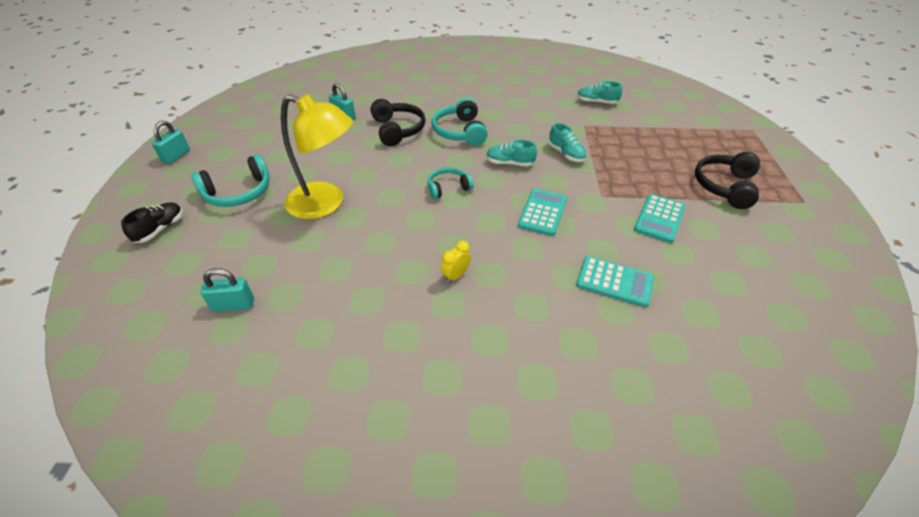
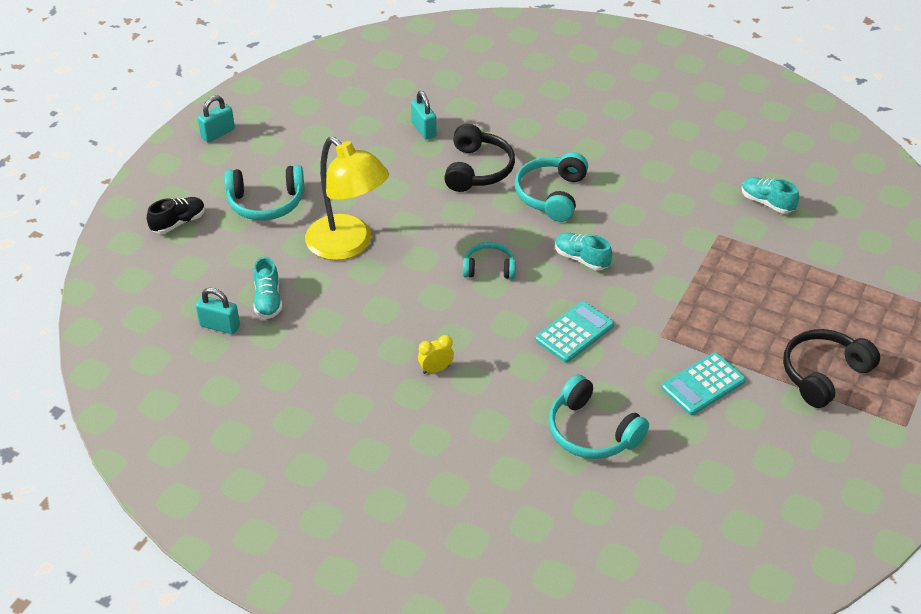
camera: 25 degrees right, 0 degrees up
(566, 154) = (660, 268): turquoise shoe -> turquoise shoe (268, 300)
(614, 282) = (592, 432): turquoise calculator -> turquoise headphones

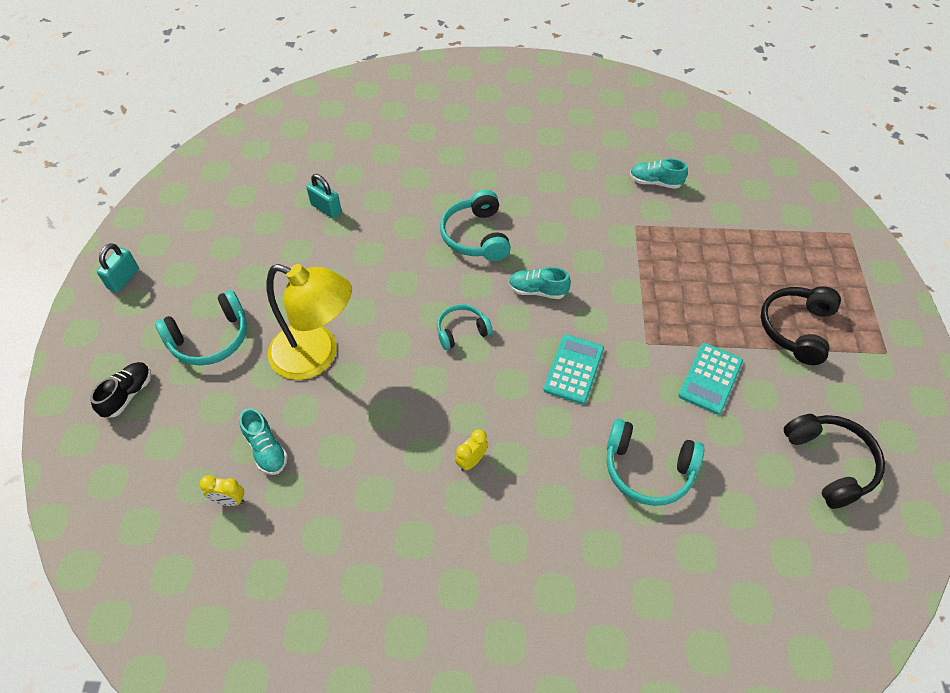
camera: 25 degrees left, 10 degrees up
(220, 326) = (229, 500): turquoise padlock -> yellow clock
(477, 169) = (397, 233): black headphones -> black headphones (830, 463)

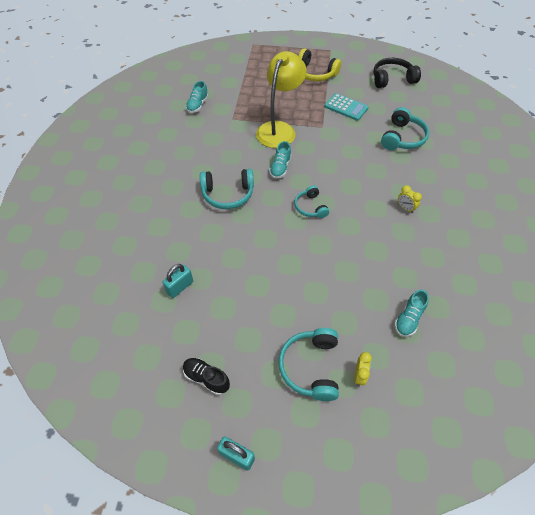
camera: 85 degrees left, 0 degrees up
(128, 395) = (367, 429): black shoe -> black shoe (206, 378)
(210, 338) = (311, 367): turquoise headphones -> turquoise headphones turned 150 degrees counterclockwise
(229, 500) = (450, 340): yellow clock -> yellow clock (359, 376)
(266, 449) = (408, 319): turquoise shoe -> turquoise shoe turned 150 degrees clockwise
(316, 356) = (329, 290): yellow lamp -> yellow lamp (279, 129)
(574, 369) = (340, 158): turquoise calculator -> none
(796, 329) = (315, 73): black headphones -> yellow headphones

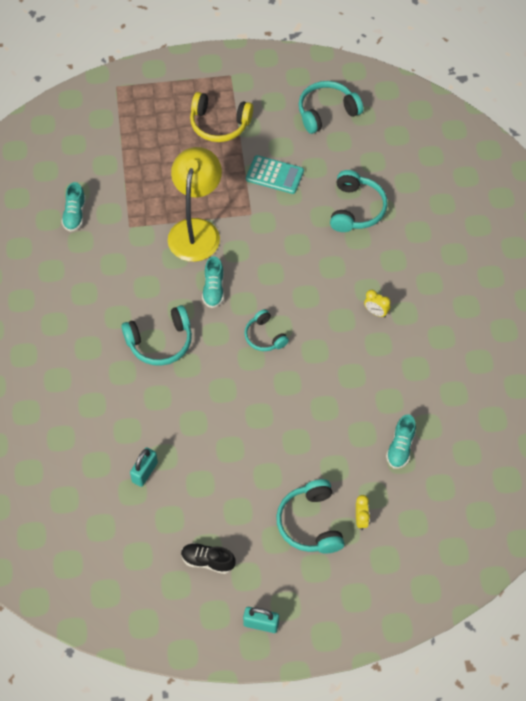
camera: 15 degrees left, 5 degrees up
(392, 79) = (327, 112): black headphones -> turquoise headphones

